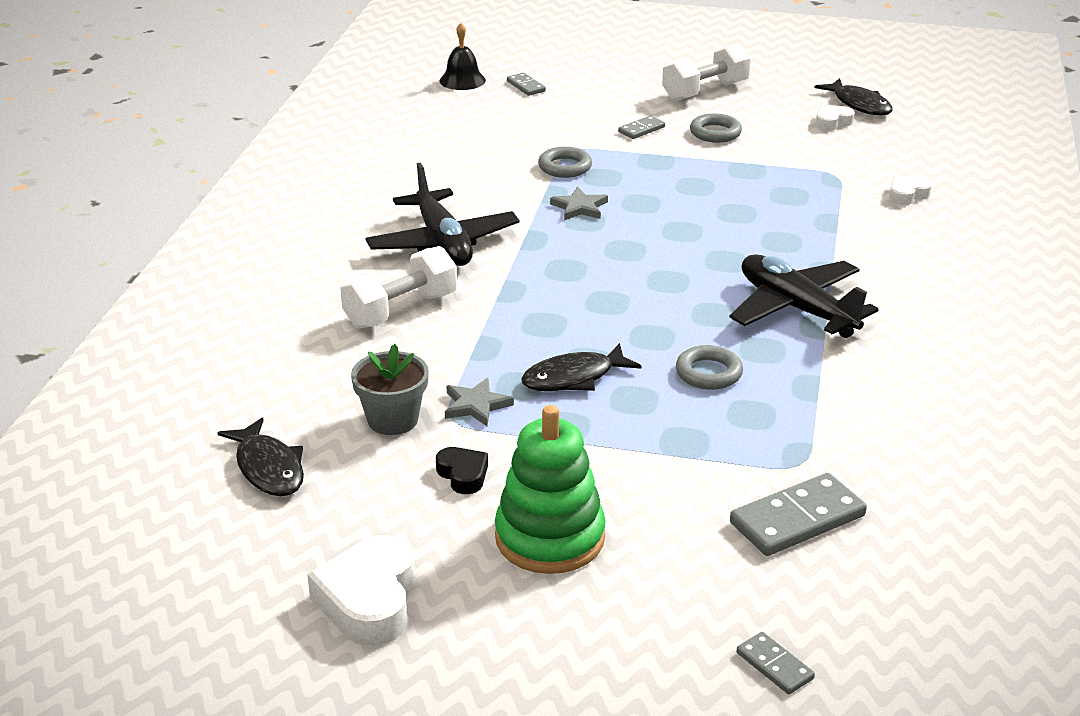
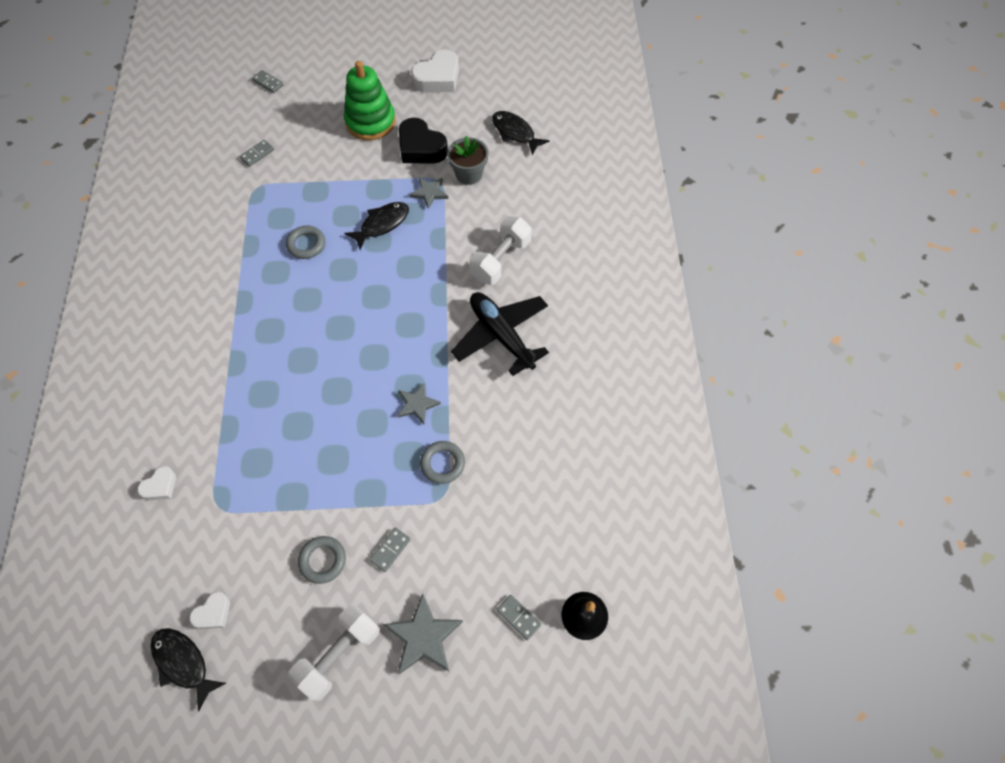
camera: 165 degrees right, 30 degrees up
(369, 600) = (438, 78): white heart -> white heart turned 60 degrees clockwise
(463, 475) = (421, 147): black heart -> black heart, size x1.86
(621, 89) = (423, 637): none -> grey star
(796, 309) = (254, 316): black plane -> none
(797, 519) = (257, 154): grey domino -> grey domino, size x0.53

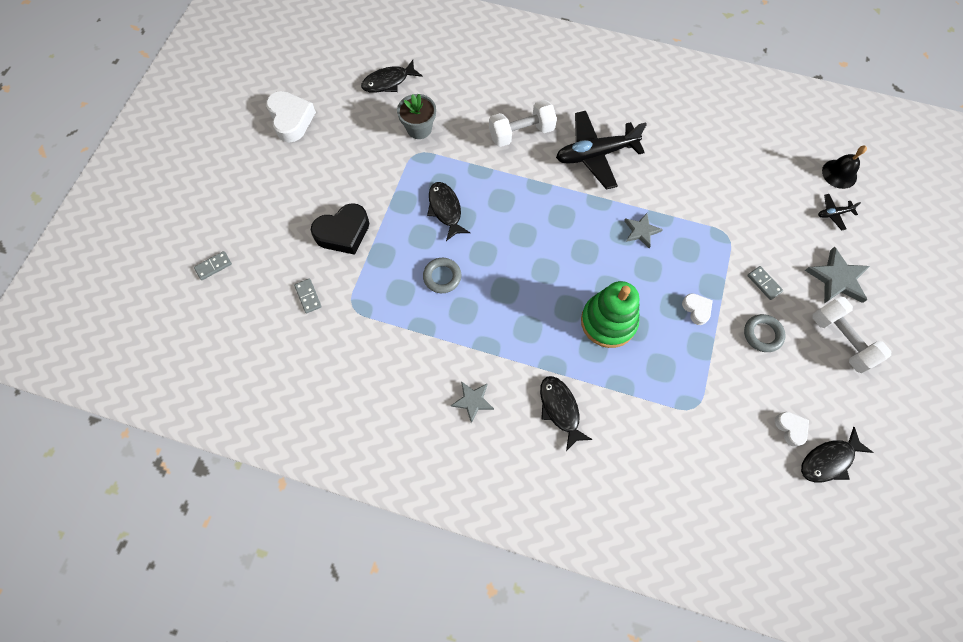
camera: 70 degrees left, 5 degrees up
(160, 486) = (663, 454): white heart -> white heart (696, 309)
(190, 381) = (560, 409): none -> black fish
(370, 122) = (317, 188): green stacking toy -> green stacking toy (608, 322)
(421, 147) = (370, 156): black heart -> black heart (343, 233)
(429, 193) = (426, 164): grey star -> grey star (472, 401)
(442, 463) = (699, 228): grey ring -> none
(500, 260) = (521, 133): white dumbbell -> white dumbbell turned 75 degrees counterclockwise
(518, 617) = (833, 214): grey domino -> black plane

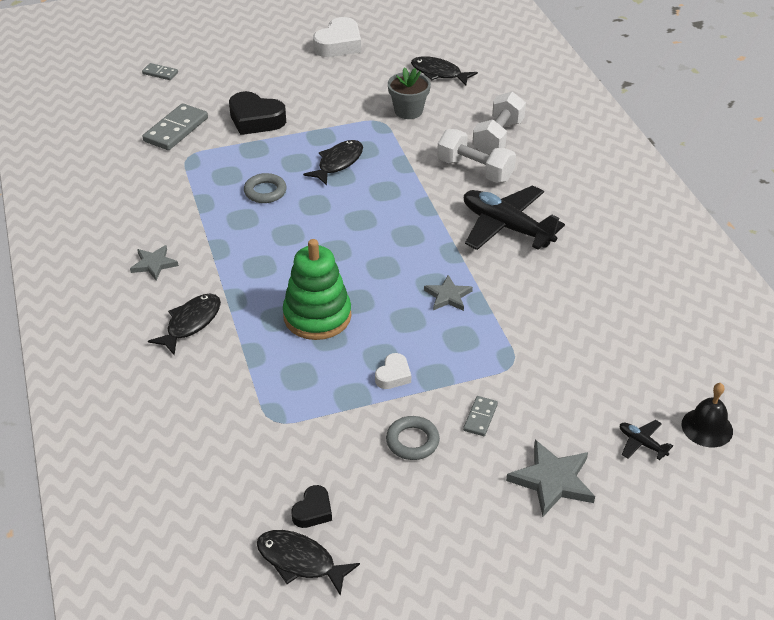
camera: 55 degrees right, 25 degrees down
(308, 296) = (176, 130): grey domino -> grey domino, size x1.90
(790, 428) = (313, 511): white heart -> black heart
(840, 340) = (470, 515): white dumbbell -> white dumbbell (498, 137)

